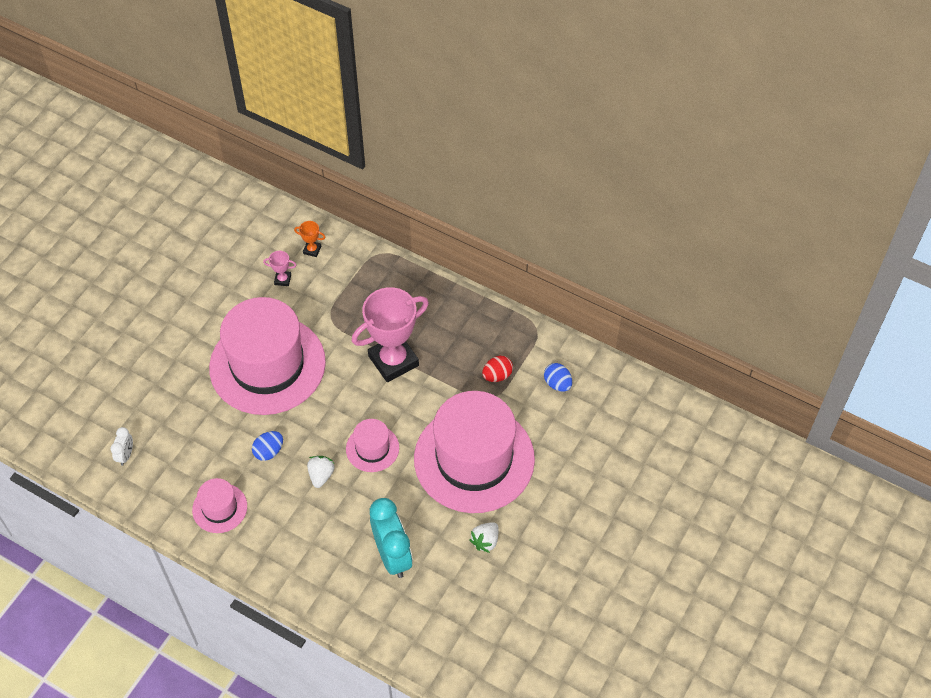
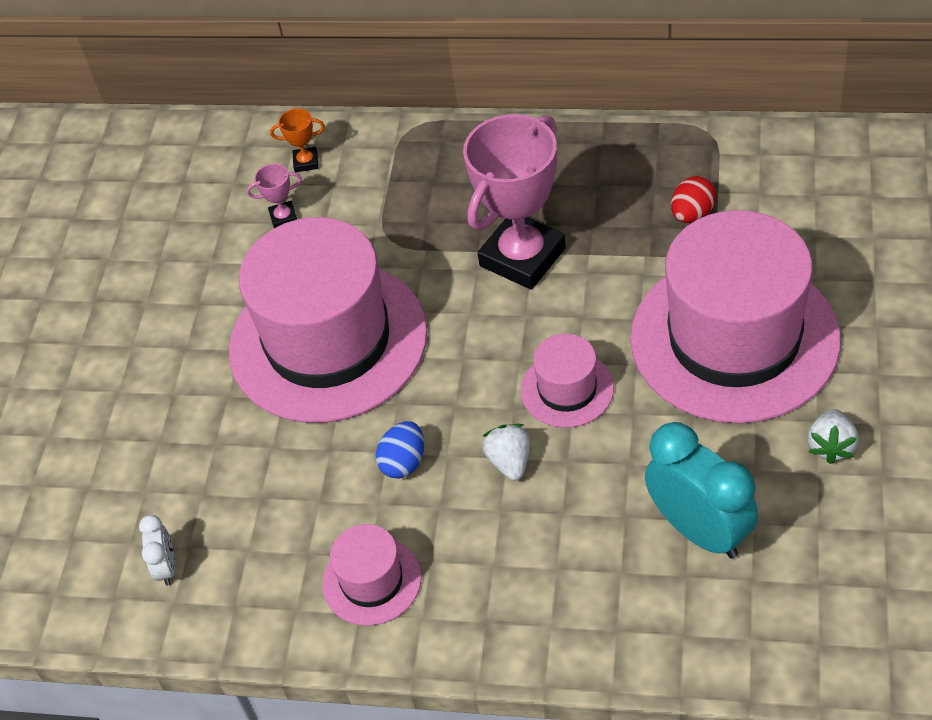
camera: 15 degrees left, 5 degrees down
(557, 384) = (789, 189): blue egg -> none

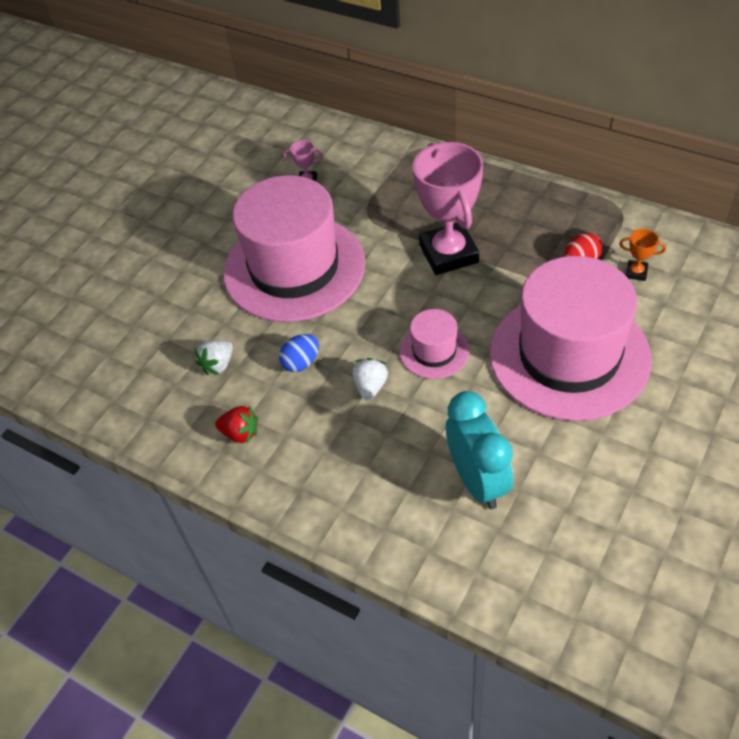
camera: 20 degrees right, 0 degrees up
(166, 567) = (120, 378): white clock -> none
(306, 162) = (339, 151): orange trophy -> orange trophy (636, 272)
(372, 580) = (240, 433): pink hat -> red strawberry
(522, 257) = (449, 253): pink trophy -> pink trophy turned 75 degrees counterclockwise
(831, 446) = (603, 455): white strawberry -> white strawberry (218, 365)

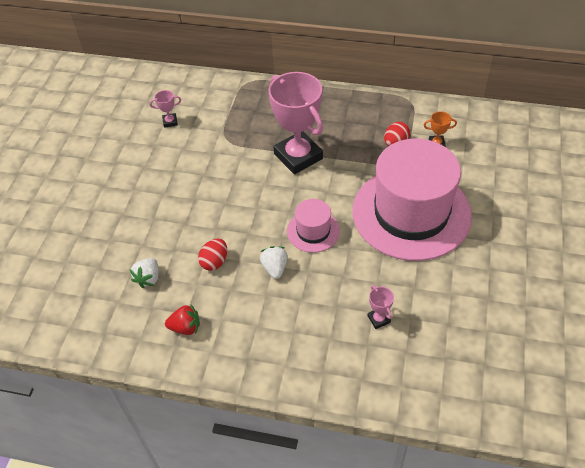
camera: 20 degrees left, 0 degrees up
(294, 268) = (183, 190): pink hat -> none
(301, 363) = (214, 262): blue egg -> red egg
(477, 481) = (378, 319): turquoise clock -> pink trophy

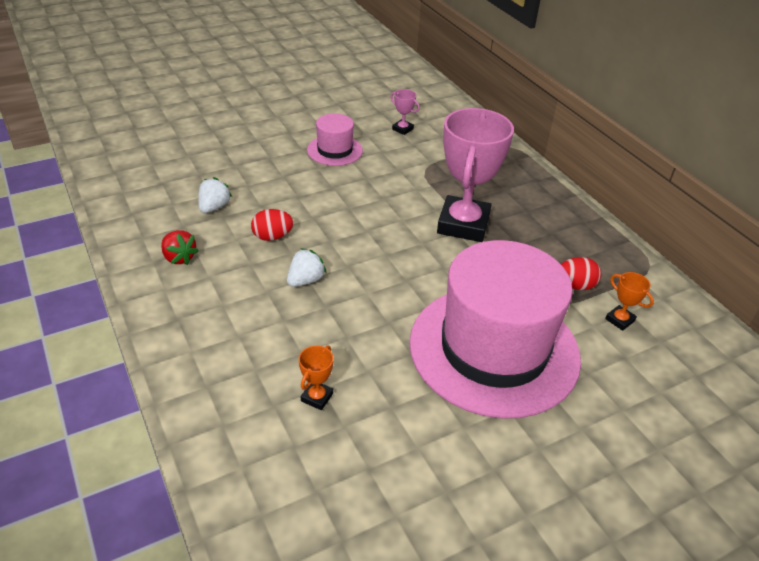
camera: 45 degrees right, 10 degrees down
(148, 278) = (214, 207): white strawberry -> white strawberry turned 135 degrees clockwise
(313, 231) = (381, 283): pink hat -> pink hat (334, 150)
(378, 319) = (317, 397): pink trophy -> orange trophy

